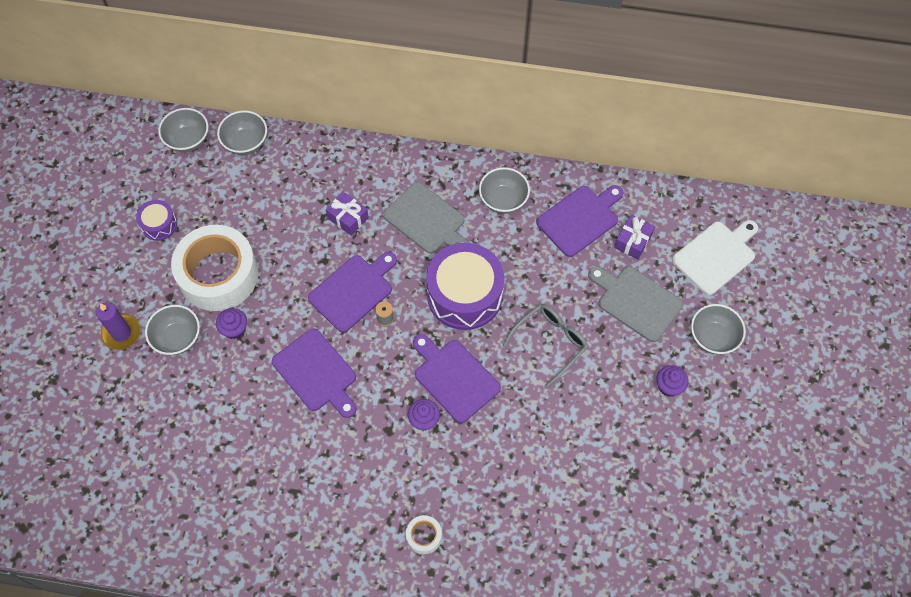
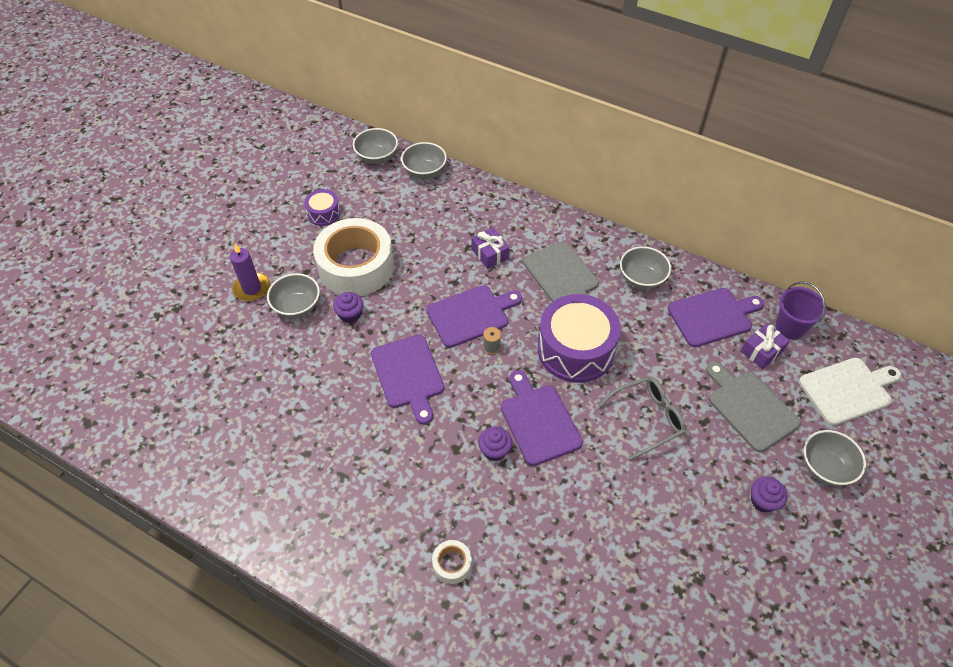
camera: 20 degrees right, 10 degrees down
(652, 208) = (790, 327): none -> purple bucket

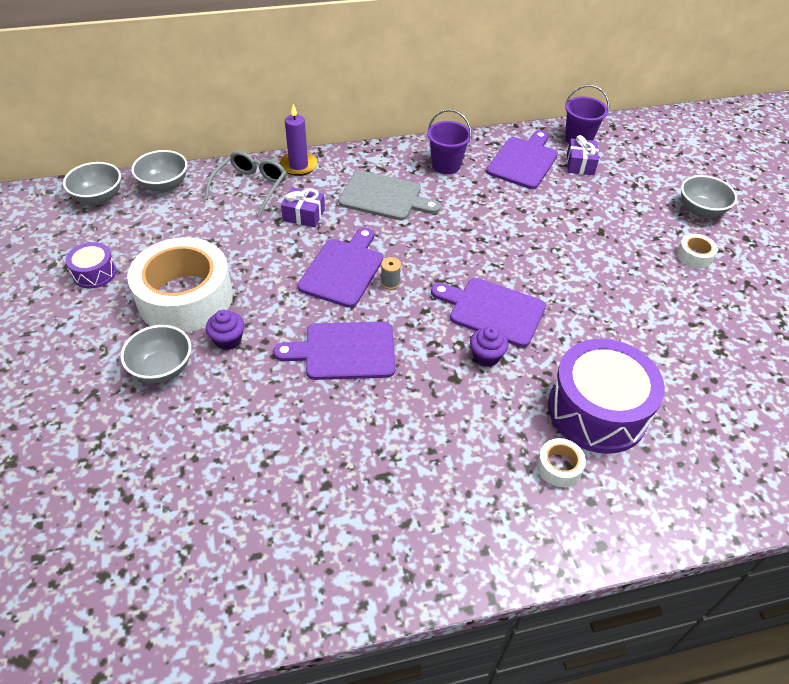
camera: 45 degrees left, 5 degrees down
(252, 288) = (88, 385): purple candle -> purple candle (298, 165)
(408, 375) = (344, 351): purple cutting board -> purple cutting board turned 150 degrees clockwise
(575, 349) = (457, 242): purple drum -> purple drum (597, 410)
(641, 279) = (446, 165): grey bowl -> purple bucket
(646, 419) = (564, 256): grey glasses -> grey glasses (250, 187)
(749, 408) = (616, 204): grey cutting board -> none
(763, 501) = (694, 256): purple cupcake -> white tape
(848, 390) = (655, 156): white cutting board -> none

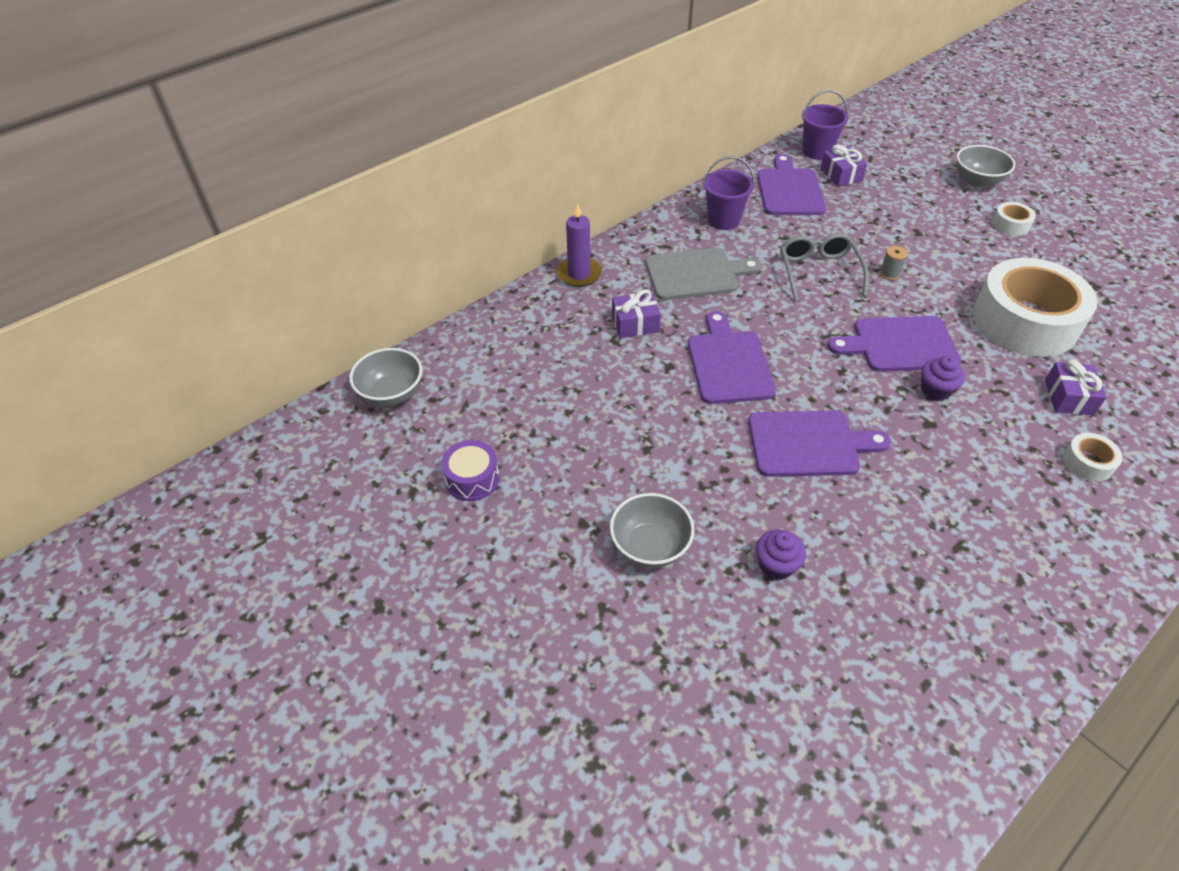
camera: 25 degrees left, 0 degrees up
(164, 185) = (454, 350): grey bowl -> none
(185, 297) = (598, 461): white tape -> white tape (1024, 321)
(228, 340) = (687, 485): purple cupcake -> purple cupcake (776, 565)
(250, 187) = (551, 316): grey glasses -> grey glasses (818, 272)
(344, 351) = (808, 444): purple cutting board -> purple cutting board turned 150 degrees counterclockwise
(390, 283) = (784, 357): grey spool -> grey spool (889, 274)
(597, 410) = (1068, 397): purple drum -> purple gift

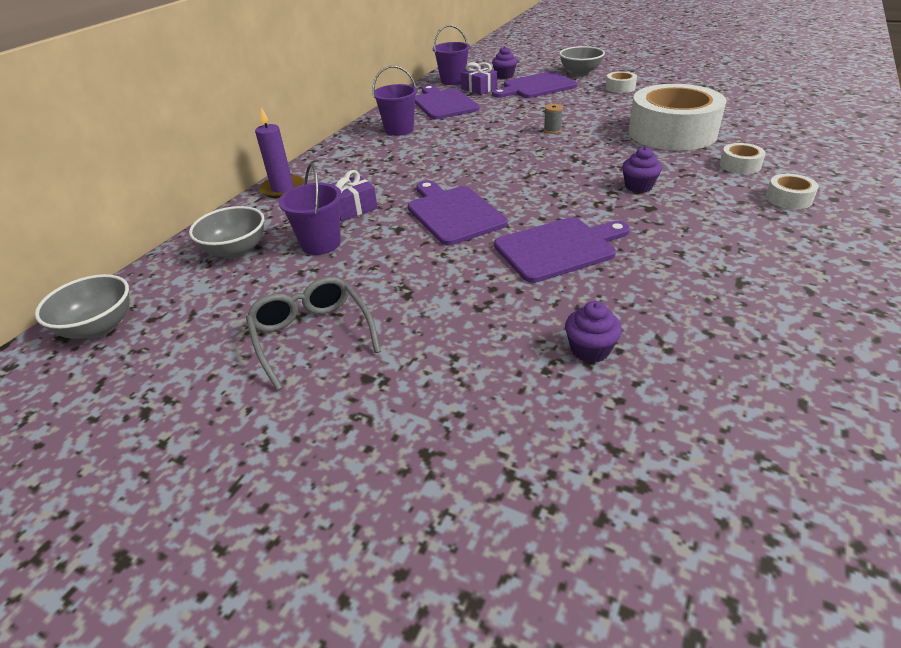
camera: 20 degrees left, 10 degrees down
(472, 479) = (219, 377): purple drum -> none
(592, 361) = (321, 244): none -> purple bucket
(650, 546) = (451, 376): grey bowl -> grey bowl (236, 251)
(696, 274) = (392, 165): grey cutting board -> none
(818, 272) = (496, 141): grey glasses -> grey glasses (312, 336)
(882, 160) = (504, 76): none -> purple cupcake
(899, 345) = (589, 167): purple cutting board -> purple cutting board (536, 86)
(1068, 397) = (740, 165): purple gift -> white tape

